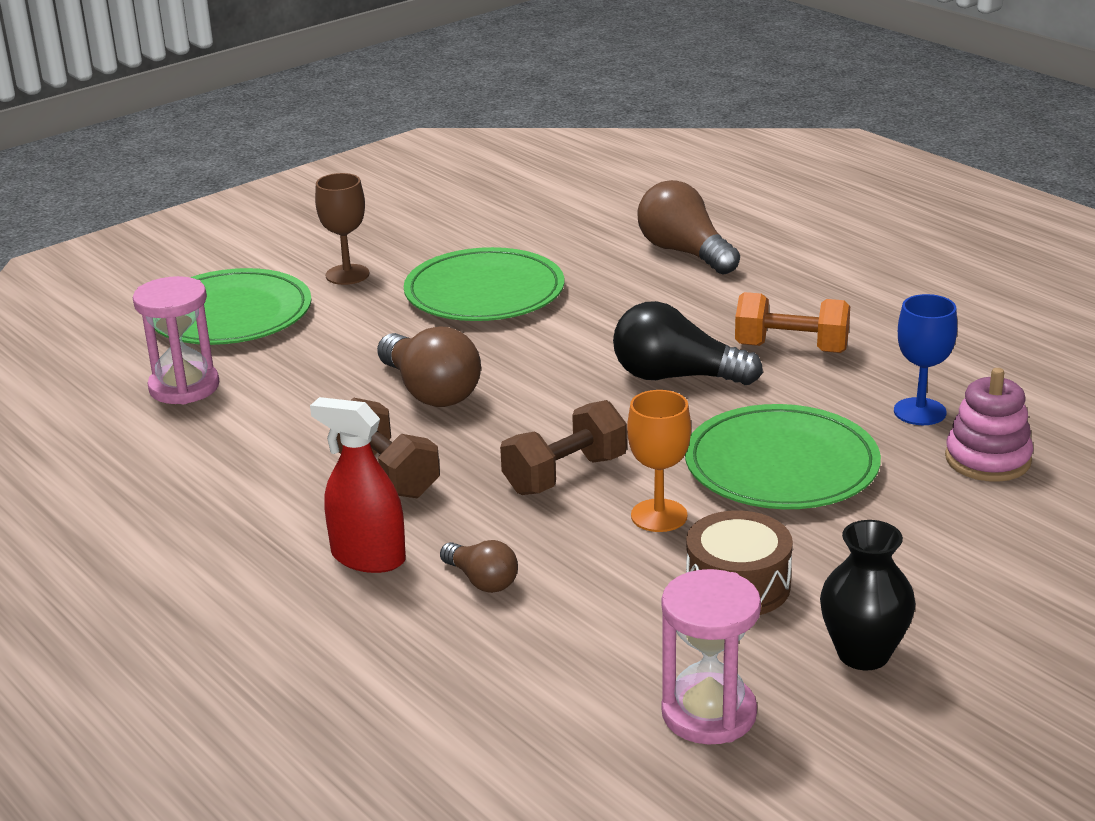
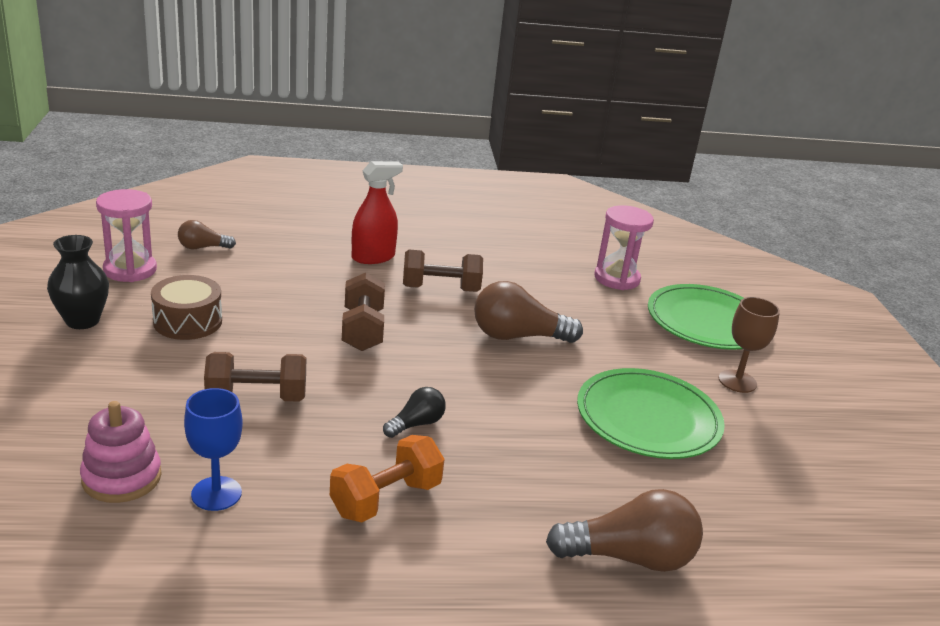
camera: 120 degrees right, 0 degrees up
(482, 580) = (309, 270): brown light bulb -> brown light bulb (203, 247)
(659, 516) = (279, 334): orange goblet -> none
(676, 377) = (416, 424): black light bulb -> black light bulb, size x0.55
(781, 465) = (256, 397): green plate -> brown dumbbell

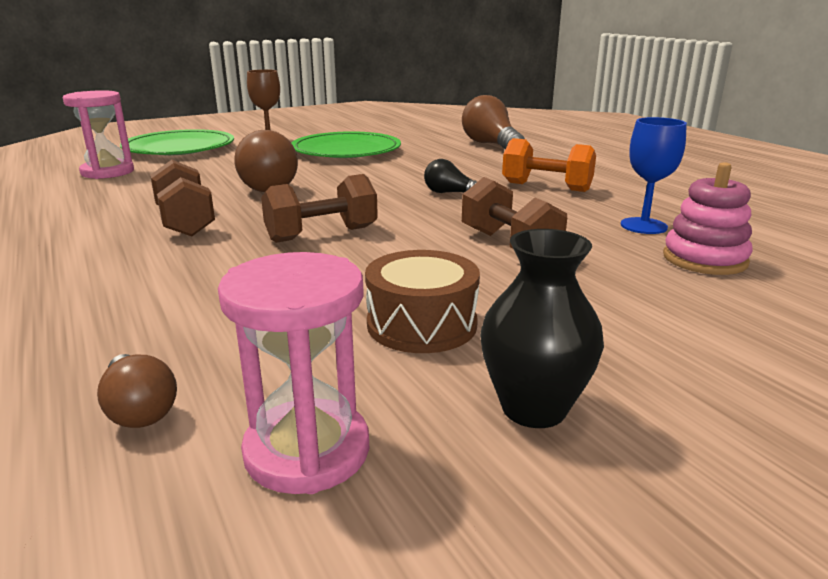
camera: 110 degrees left, 5 degrees down
(373, 257) = (108, 267): red spray bottle -> none

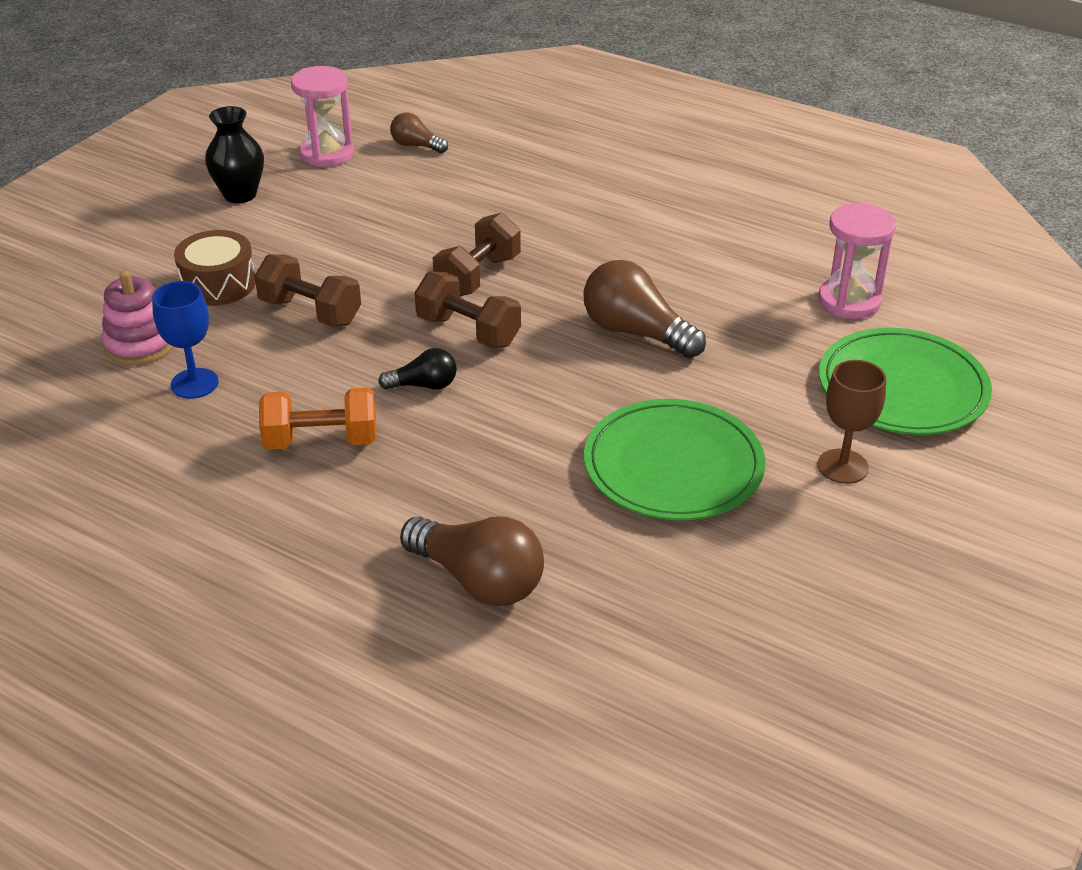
camera: 150 degrees right, 15 degrees up
(185, 222) = (612, 255): brown dumbbell -> brown dumbbell (468, 331)
(422, 324) = (325, 220): brown drum -> brown drum (218, 284)

